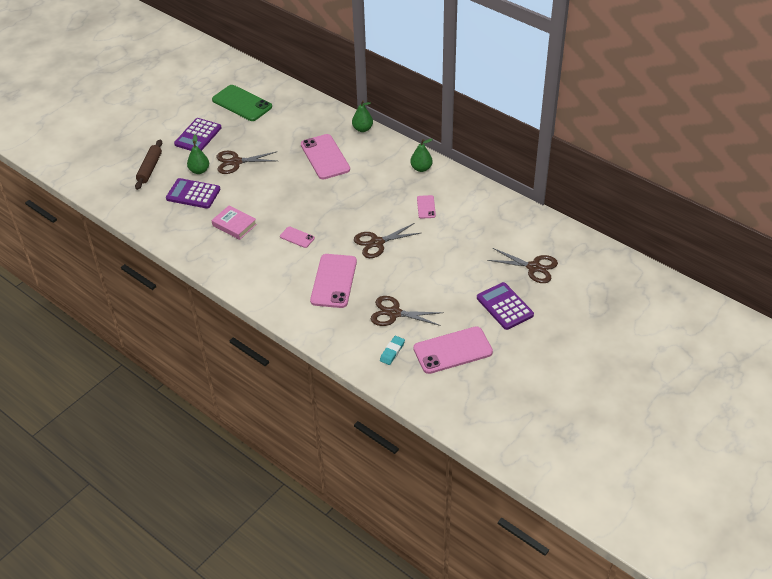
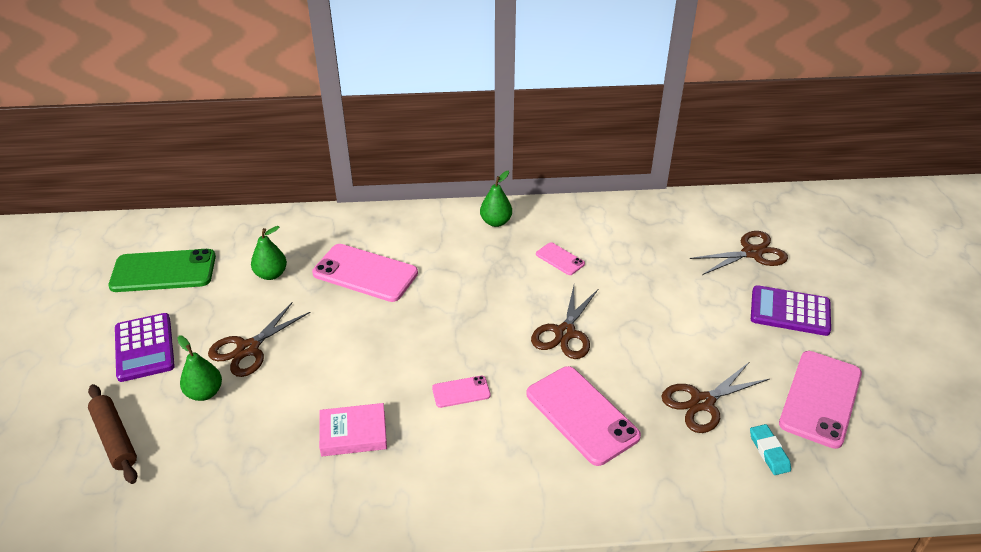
camera: 45 degrees left, 5 degrees down
(193, 194) = (235, 431): purple calculator -> none
(362, 129) = (369, 217): green pear -> green pear (271, 274)

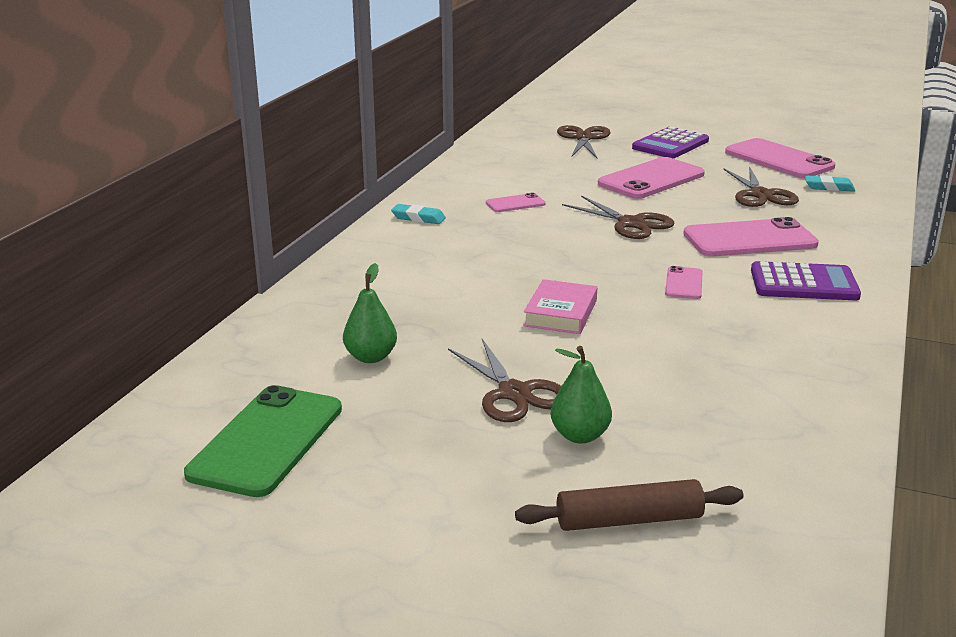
camera: 65 degrees left, 15 degrees down
(144, 348) = (442, 476): purple calculator -> purple calculator (803, 283)
(353, 433) = (714, 348): pink book -> pink book (561, 313)
(365, 273) = (434, 298): pink phone -> pink phone (651, 179)
(496, 222) = (418, 218): green pear -> turquoise eraser

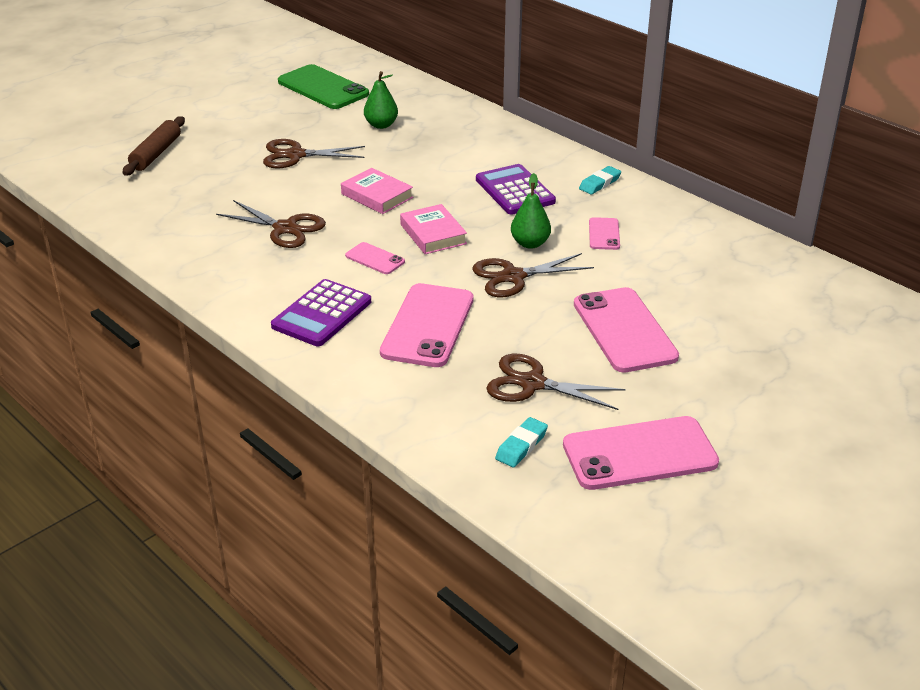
camera: 115 degrees right, 10 degrees up
(580, 436) = (234, 161): green pear -> green pear (530, 243)
(583, 138) = (796, 334): brown scissors -> brown scissors (285, 228)
(604, 268) = (433, 234): none -> pink book
(670, 144) = (742, 390): purple calculator -> purple calculator (515, 191)

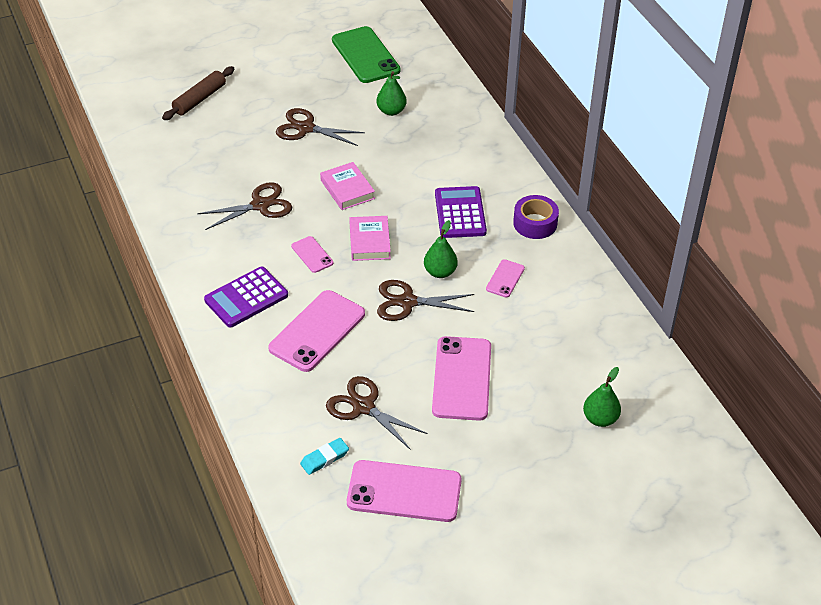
camera: 20 degrees right, 10 degrees up
(285, 228) = (260, 205): brown scissors -> brown scissors turned 75 degrees counterclockwise
(599, 183) = (535, 223): turquoise eraser -> purple tape
(799, 330) = (600, 419): none -> green pear

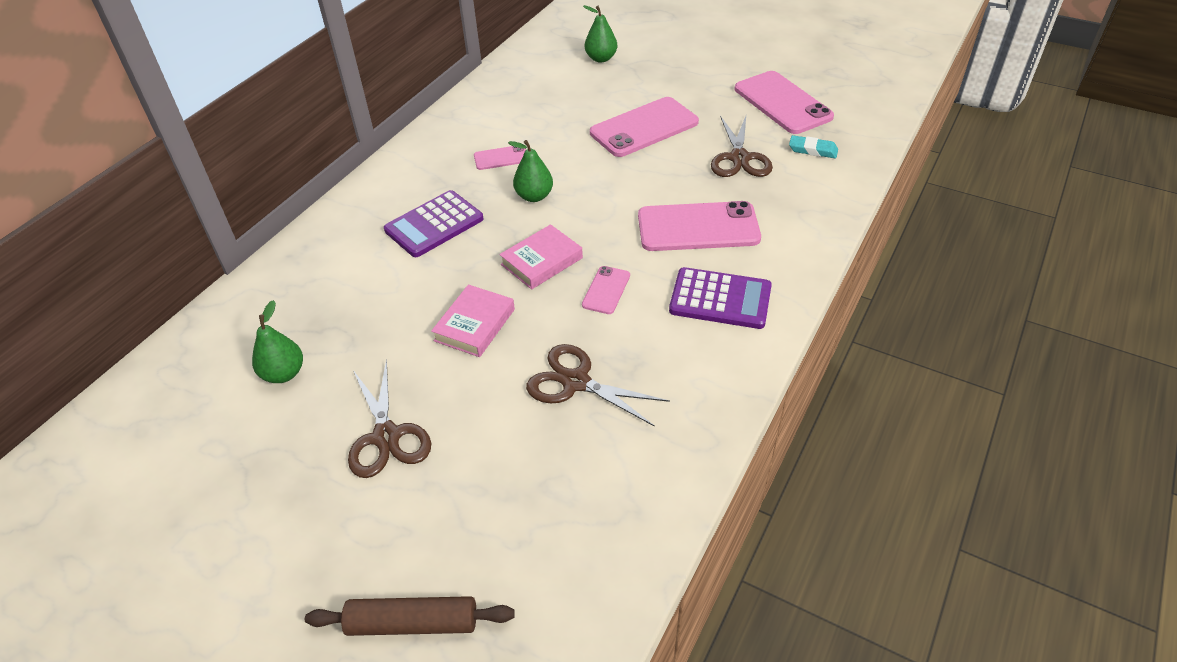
camera: 125 degrees left, 0 degrees up
(365, 55) = (154, 480): green phone -> none
(407, 302) = (595, 195): brown scissors -> none
(535, 223) = (404, 174): purple tape -> none

